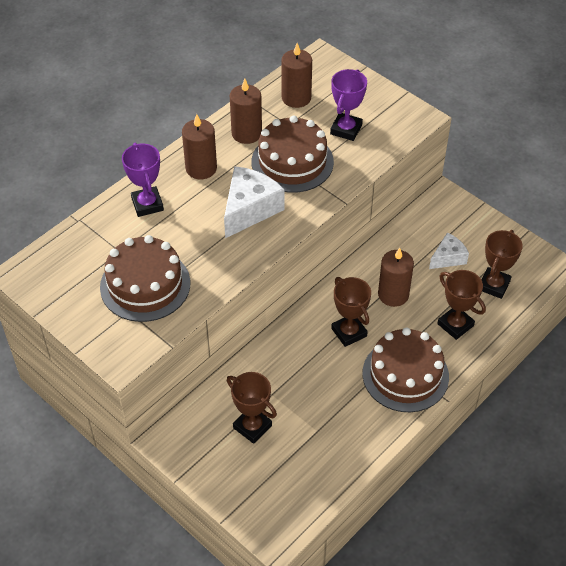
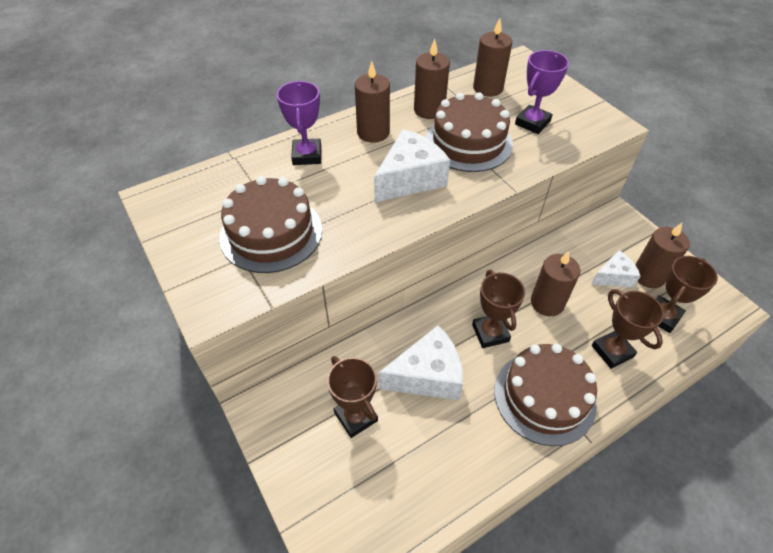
camera: 15 degrees right, 0 degrees up
(303, 380) = (427, 375): none -> white cheese
(478, 250) = (648, 276): none -> brown candle

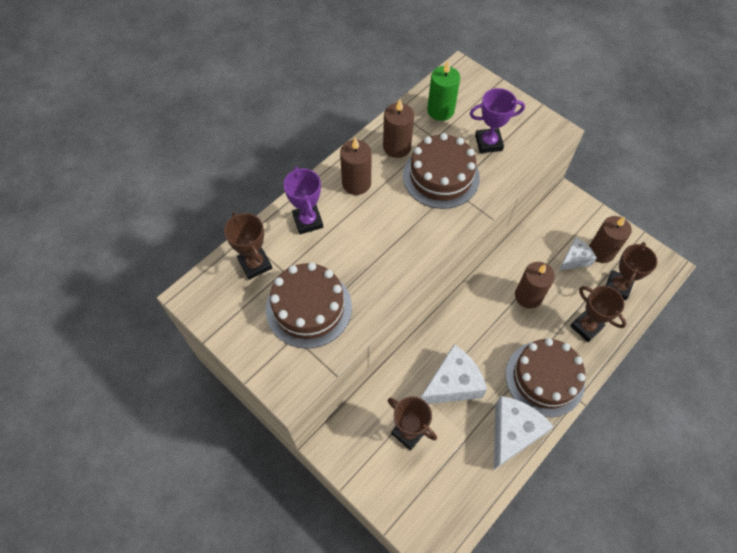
camera: 15 degrees left, 10 degrees up
(410, 179) = (404, 226): white cheese -> white cheese (512, 433)
(488, 88) = (440, 110): brown candle -> green candle
(490, 333) = (491, 334): brown trophy -> brown trophy (255, 264)
(532, 123) = (488, 143): purple trophy -> purple trophy turned 60 degrees clockwise

